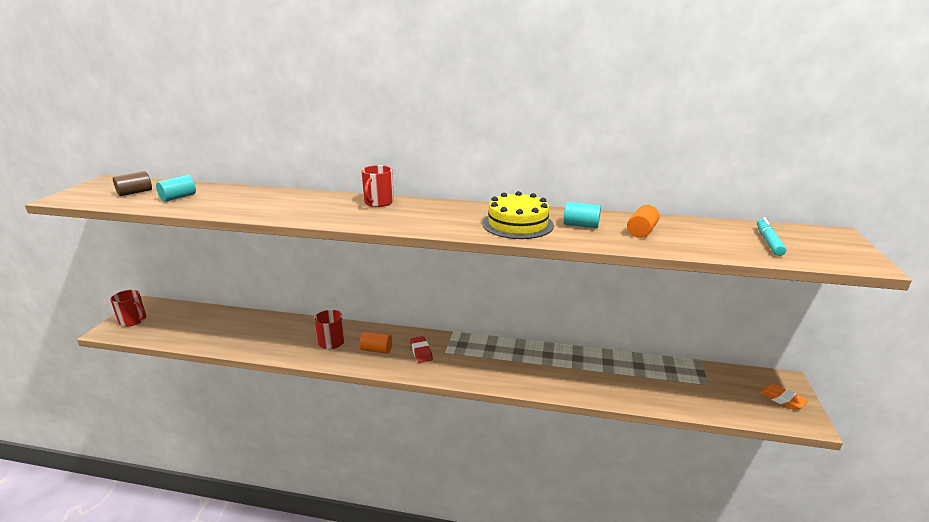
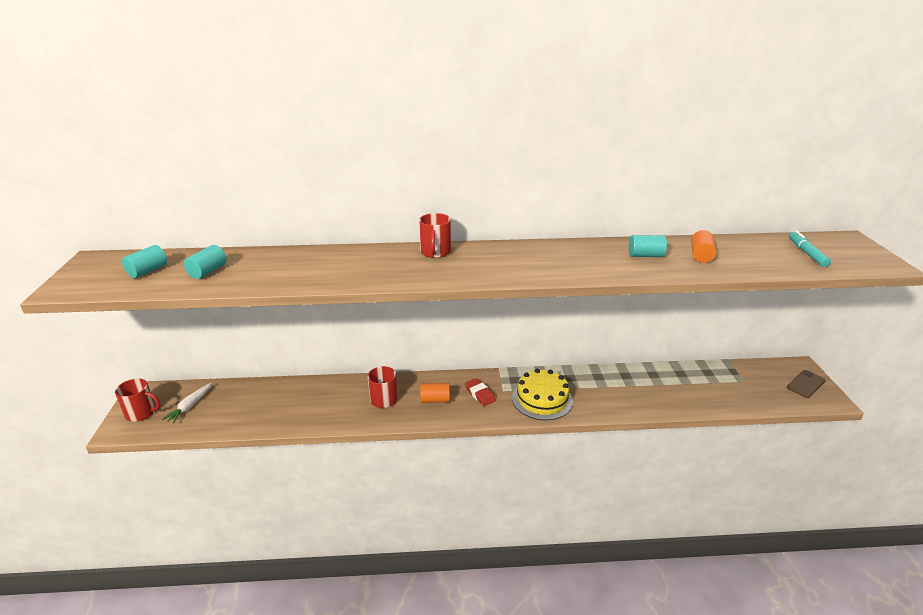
camera: 15 degrees left, 5 degrees up
(135, 192) = (148, 271): brown cylinder -> turquoise cylinder
(172, 321) = (190, 406): none -> white carrot
(517, 224) = (589, 261): yellow cake -> yellow cake (542, 399)
(782, 399) = (806, 384): orange eraser -> brown phone

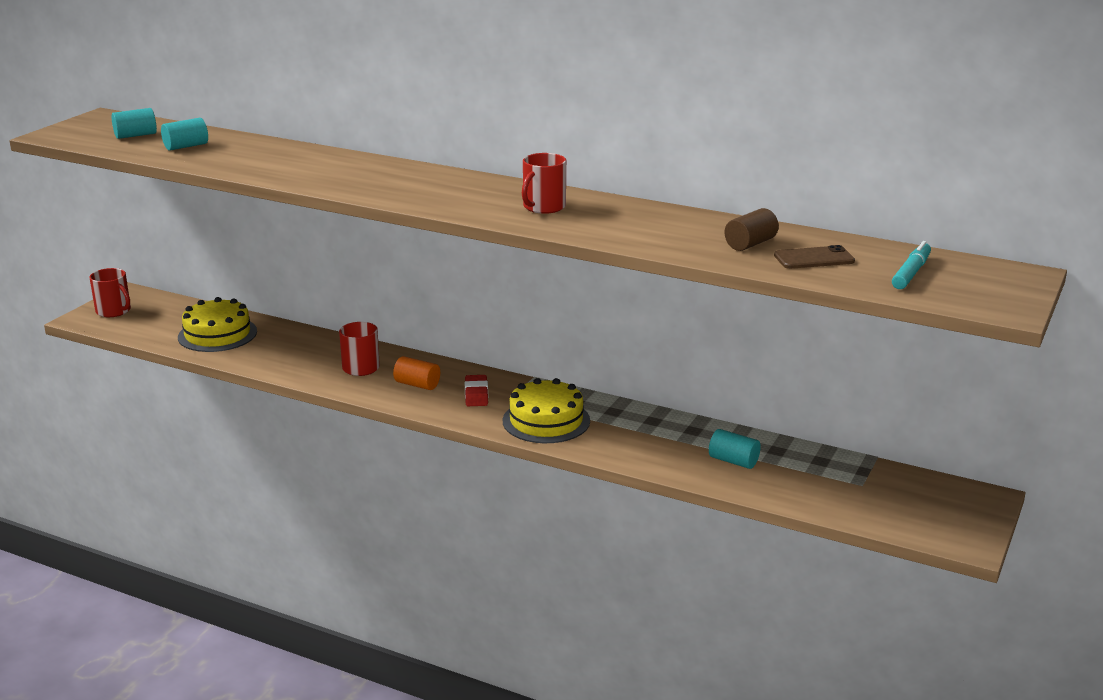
camera: 30 degrees right, 5 degrees down
(190, 406) = (161, 318): white carrot -> none
(249, 406) = (217, 334): none -> yellow cake
(435, 252) = (432, 175): red mug -> red mug (543, 207)
(645, 255) = (676, 229): turquoise cylinder -> turquoise cylinder (733, 461)
(701, 256) = (750, 244): orange cylinder -> brown cylinder
(806, 384) = (957, 516): brown phone -> brown phone (814, 258)

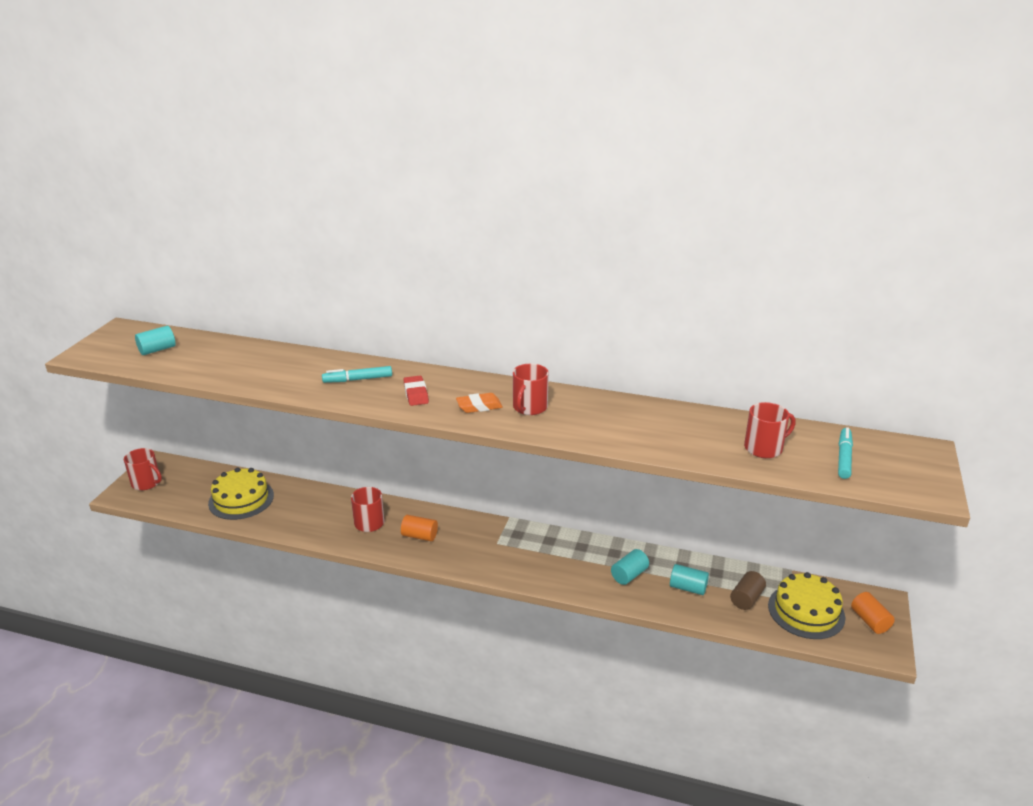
camera: 10 degrees left, 5 degrees up
(186, 146) = (205, 360): turquoise cylinder -> turquoise cylinder (629, 575)
(352, 172) = (358, 379): none -> turquoise marker
(476, 394) = (469, 541): red eraser -> red eraser (416, 394)
(483, 202) = (479, 406): none -> orange eraser
(546, 421) = (532, 563): yellow cake -> yellow cake (806, 611)
(750, 244) = (709, 436): brown cylinder -> brown cylinder (746, 598)
(814, 258) = (764, 448): brown phone -> red mug
(960, 514) = (870, 621): none -> orange cylinder

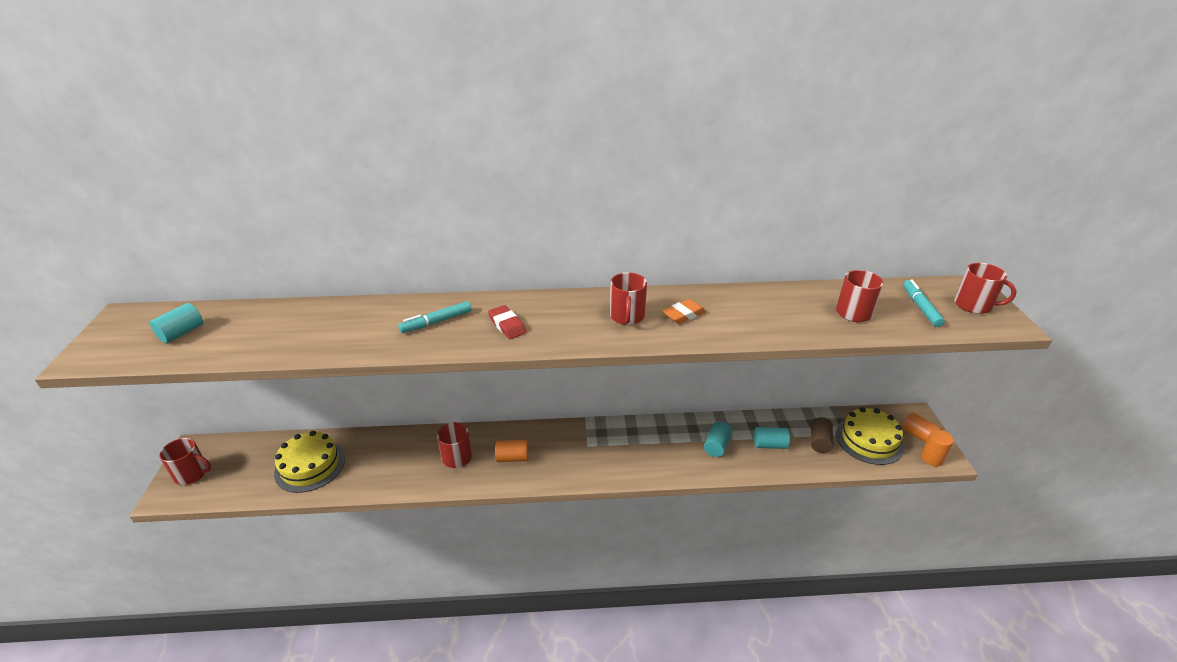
camera: 20 degrees left, 5 degrees up
(479, 406) = (578, 325): orange eraser -> orange eraser (683, 314)
(869, 647) = (931, 458): none -> orange cylinder
(909, 468) = (973, 305): none -> red mug

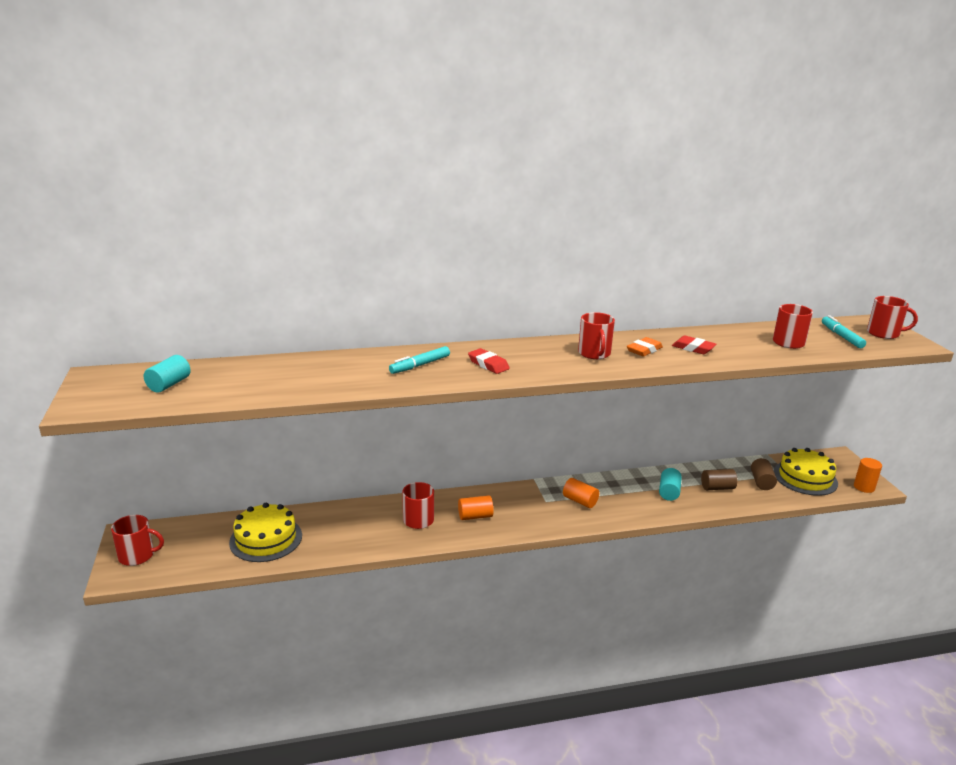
camera: 10 degrees left, 10 degrees down
(740, 315) = (693, 348): none -> red eraser
(769, 445) = (717, 488): turquoise cylinder -> brown cylinder
(918, 435) = (846, 471): orange cylinder -> orange cylinder (580, 501)

